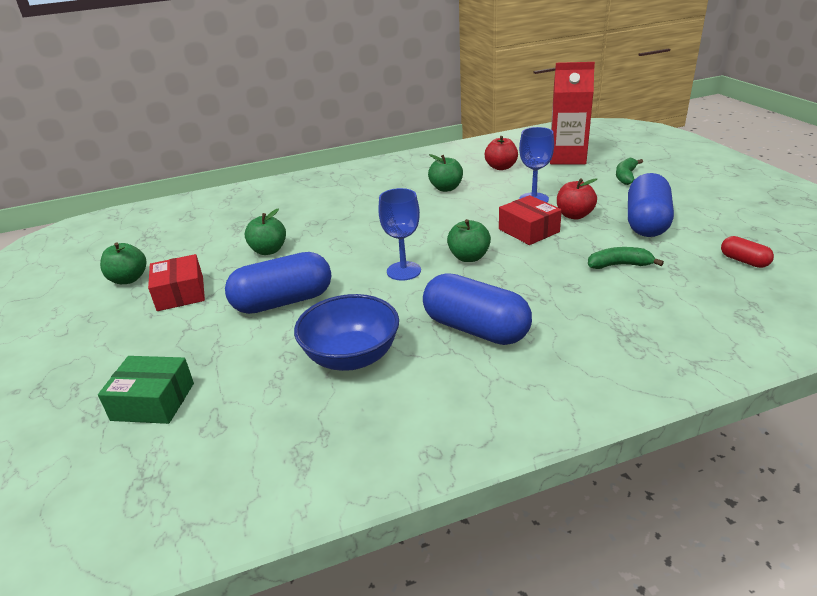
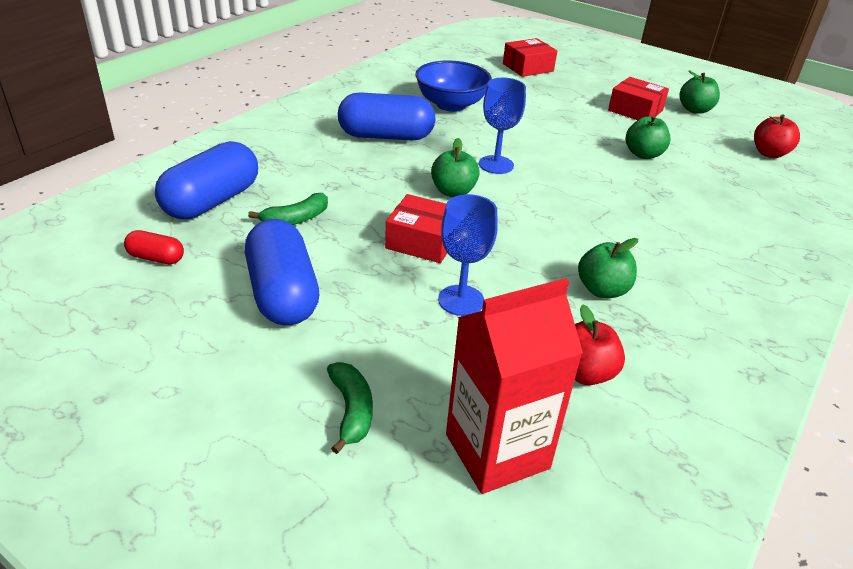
camera: 140 degrees right, 5 degrees up
(153, 401) = (528, 67): green box -> red box
(283, 302) = (551, 122): blue capsule -> blue capsule (212, 201)
(574, 215) = (384, 282): red apple -> red apple (769, 153)

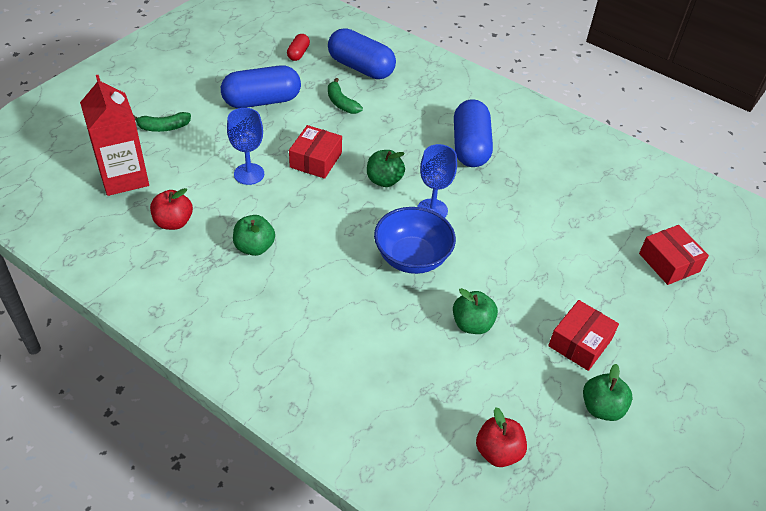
camera: 90 degrees right, 10 degrees up
(451, 105) = (546, 191): blue bowl -> blue bowl (412, 258)

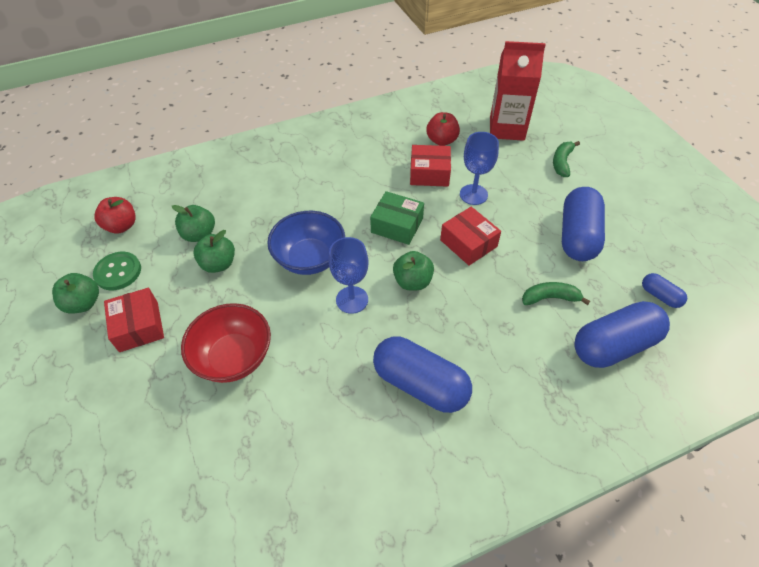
camera: 125 degrees right, 5 degrees up
(254, 247) = (388, 172): green apple -> green apple (199, 234)
(298, 53) = (660, 296): red capsule -> blue capsule
(327, 213) = (397, 225): none -> green box
(544, 258) = (234, 357): none -> red bowl
(549, 406) = (118, 272): none -> green button
(669, 262) = (134, 476): red box -> red box (429, 173)

